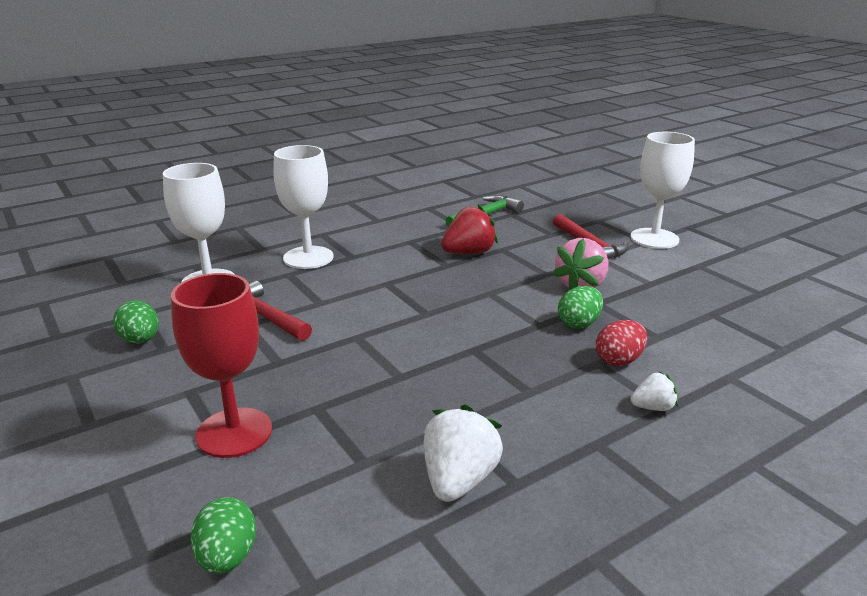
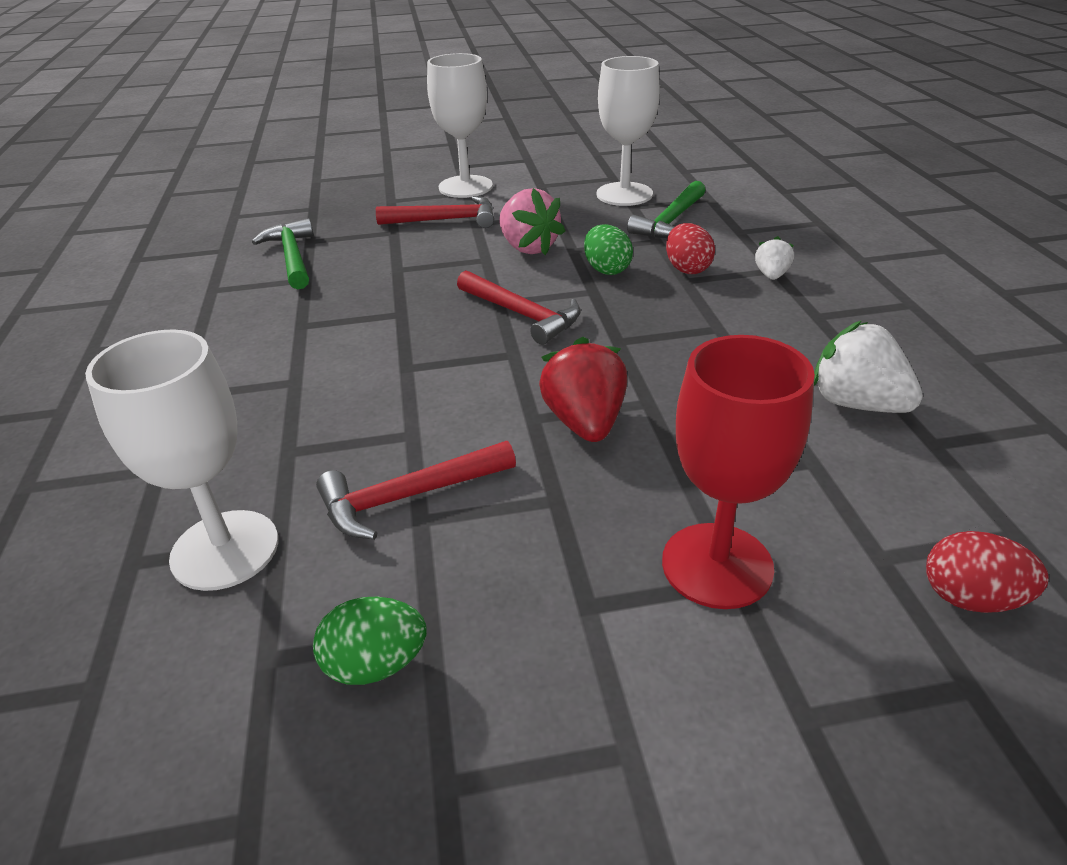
camera: 65 degrees left, 10 degrees up
(227, 557) = (971, 598): green egg -> red egg
(308, 258) = (252, 423): white goblet -> white goblet (624, 194)
(469, 253) = (384, 291): red strawberry -> red strawberry (585, 422)
(479, 305) = (522, 314): none -> red hammer
(704, 337) = (671, 221): none -> green hammer

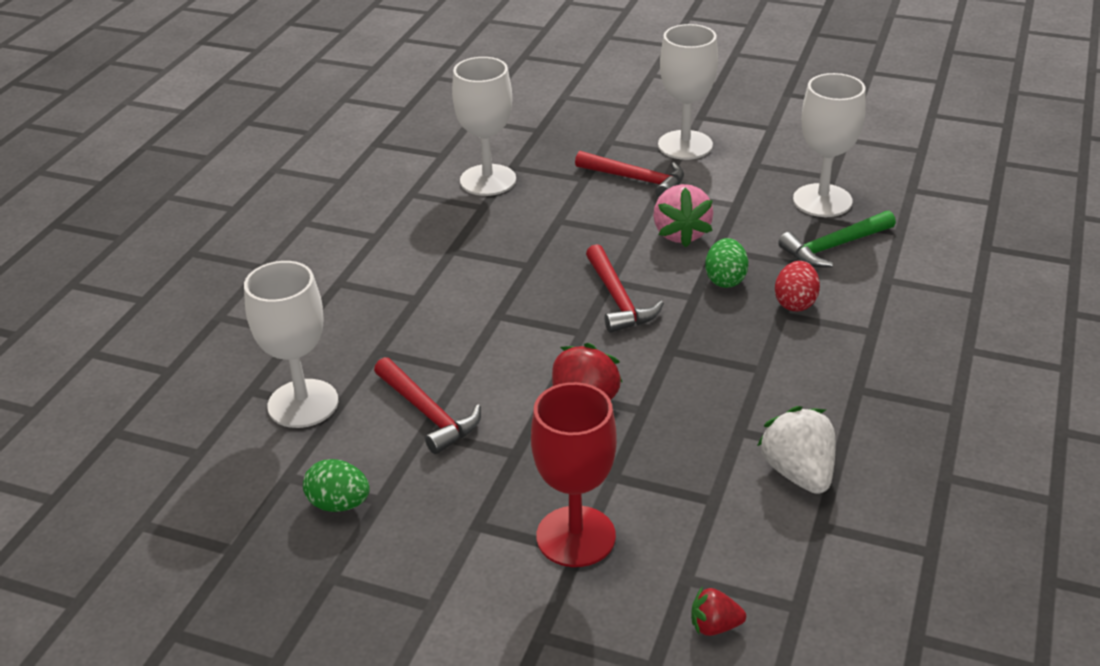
camera: 30 degrees right, 0 degrees up
(292, 257) = (488, 180): green hammer -> white goblet
(409, 496) = (428, 413): red hammer -> red hammer turned 135 degrees counterclockwise
(771, 275) = (863, 336): white strawberry -> none
(971, 598) = (714, 626): red egg -> red strawberry

